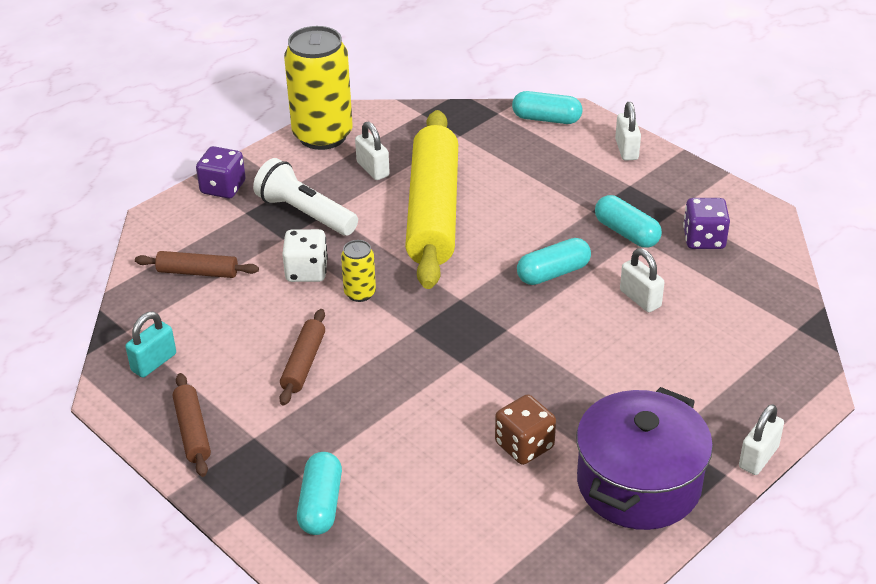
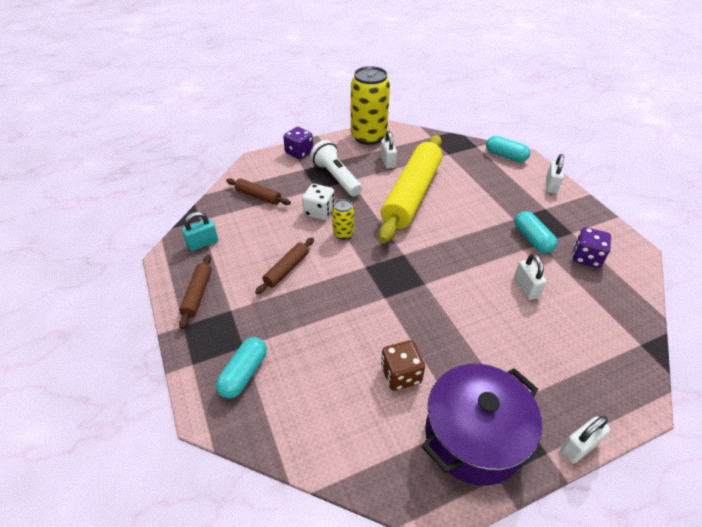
camera: 20 degrees right, 5 degrees up
(553, 273) = (472, 253): turquoise capsule -> none

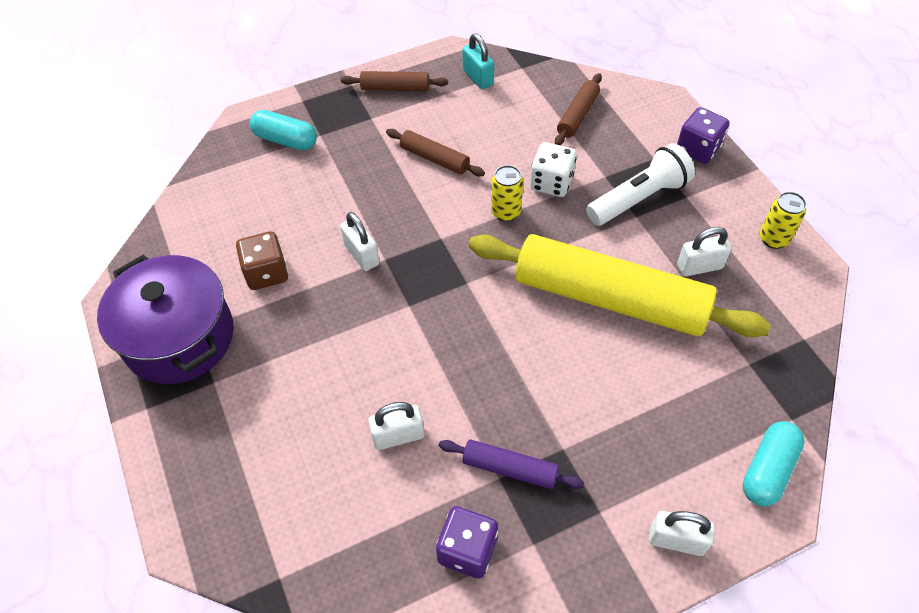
camera: 90 degrees right, 10 degrees up
(368, 137) = (773, 239): yellow can -> yellow can, size x0.46
(532, 239) = (509, 468): turquoise capsule -> purple rolling pin
(579, 447) = (146, 444): white padlock -> white padlock (362, 255)

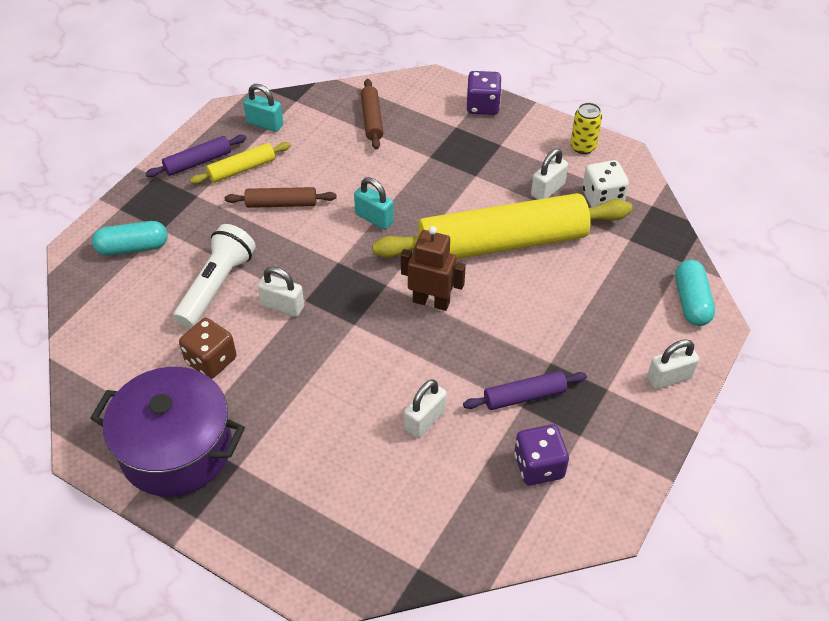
camera: 35 degrees left, 5 degrees down
(395, 88) = (198, 162): brown rolling pin -> purple rolling pin
(426, 111) = (242, 169): none -> yellow rolling pin
(495, 321) = (431, 301): none -> brown robot
(506, 212) = (374, 218): yellow can -> turquoise padlock
(551, 183) = (392, 180): white dice -> white dice (602, 198)
(638, 198) = (467, 161): white flashlight -> white flashlight (216, 286)

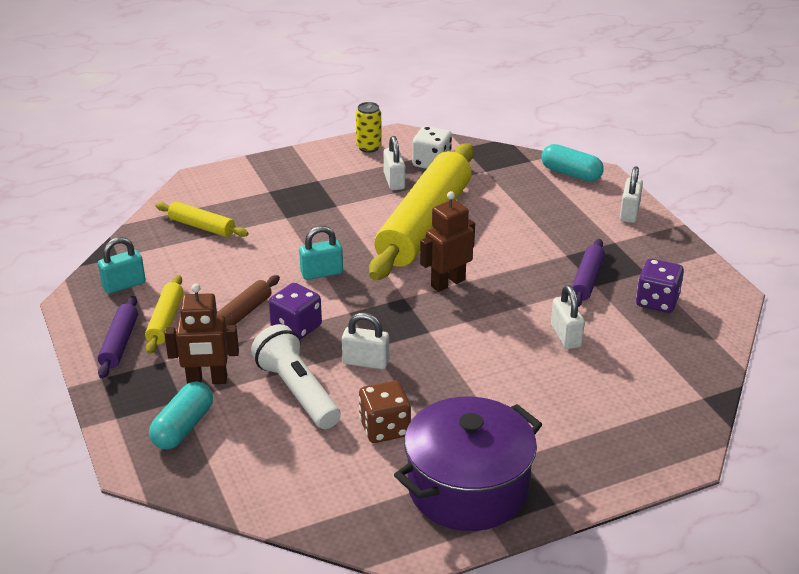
camera: 55 degrees left, 15 degrees down
(192, 230) = (207, 380): none -> brown robot
(282, 306) = (365, 362): white padlock -> white padlock turned 45 degrees clockwise
(372, 119) = (202, 226): brown rolling pin -> yellow rolling pin
(482, 106) = (263, 169): purple dice -> purple dice (296, 327)

